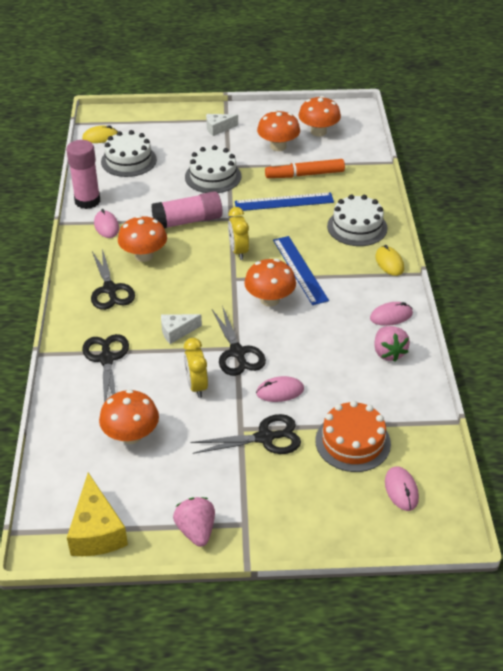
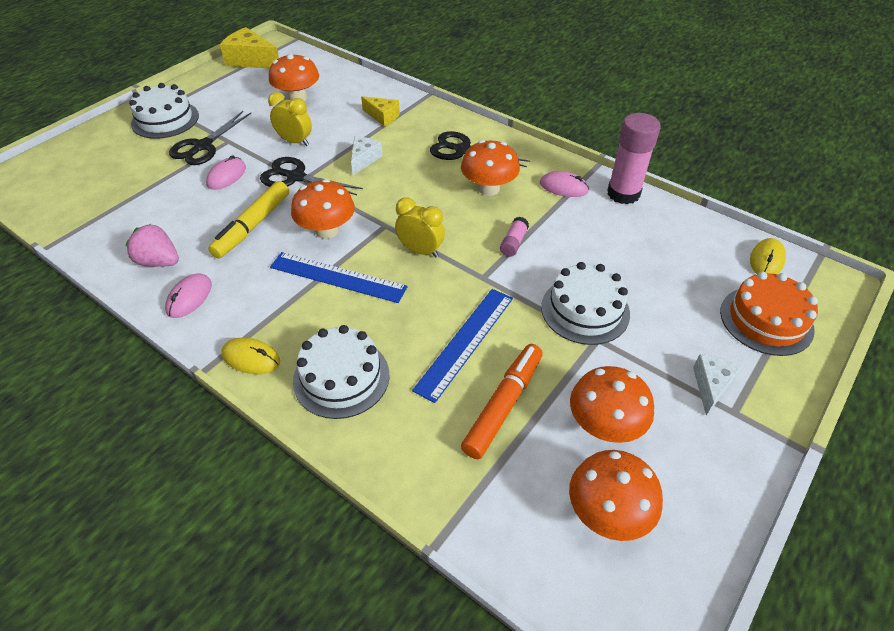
camera: 130 degrees right, 5 degrees up
(106, 359) = (383, 117): black scissors -> yellow cheese
(128, 160) = (686, 258): white cake -> white cake (165, 119)
(187, 221) = (513, 243): pink glue stick -> pink glue stick, size x0.48
(196, 530) = (192, 89): pink strawberry -> none
(308, 336) = (253, 226): none -> yellow marker
(353, 442) = (129, 182): orange cake -> orange cake (766, 320)
(401, 490) = (62, 179): pink mouse -> none

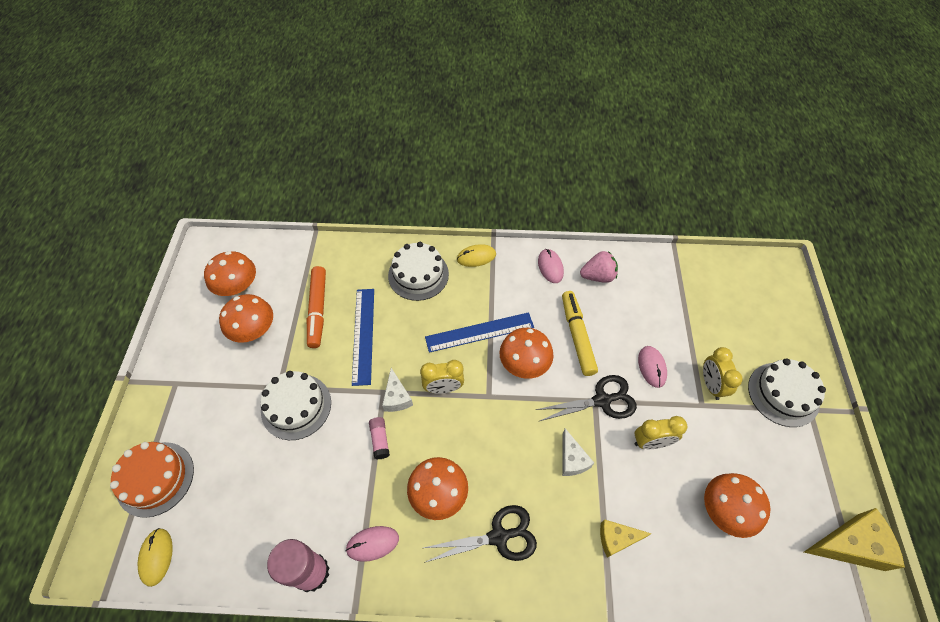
camera: 145 degrees right, 10 degrees up
(203, 146) = (711, 385): black scissors -> yellow clock
(711, 386) = (192, 394): white cheese -> white cheese (397, 397)

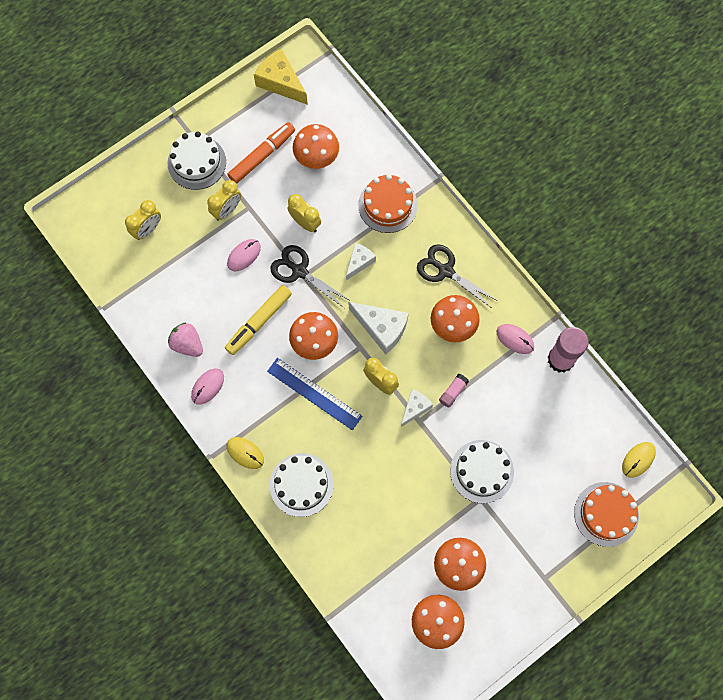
camera: 130 degrees left, 15 degrees up
(318, 310) = (399, 534): orange marker -> orange marker (262, 156)
(363, 335) = (389, 477): blue ruler -> none
(490, 427) = (382, 328): none -> white cheese
(617, 539) = (387, 205): yellow cheese -> orange cake
(730, 313) = (147, 229): none -> yellow clock

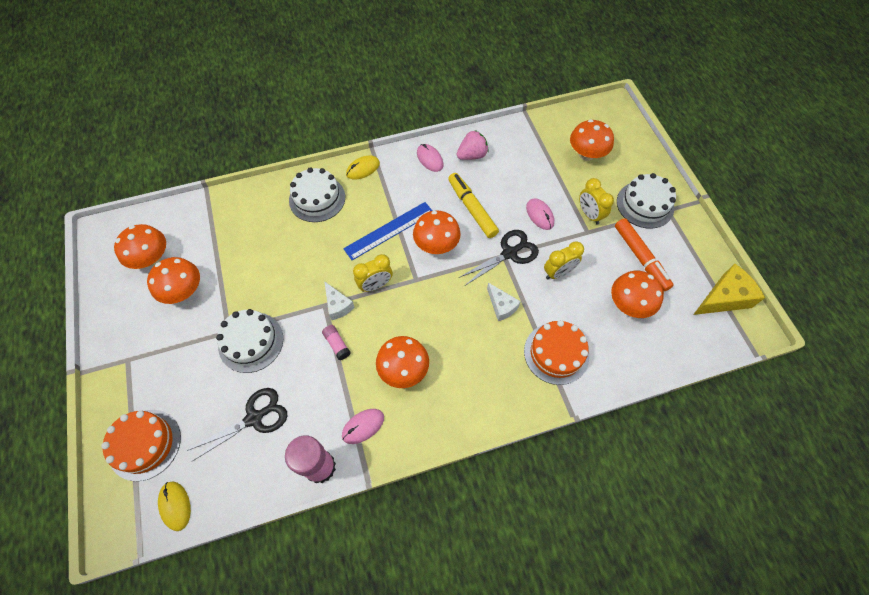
camera: 110 degrees right, 10 degrees down
(147, 229) = (586, 154): yellow clock -> orange mushroom
(382, 328) = (427, 303): white cheese -> none
(445, 271) = (464, 384): black scissors -> black scissors (254, 418)

